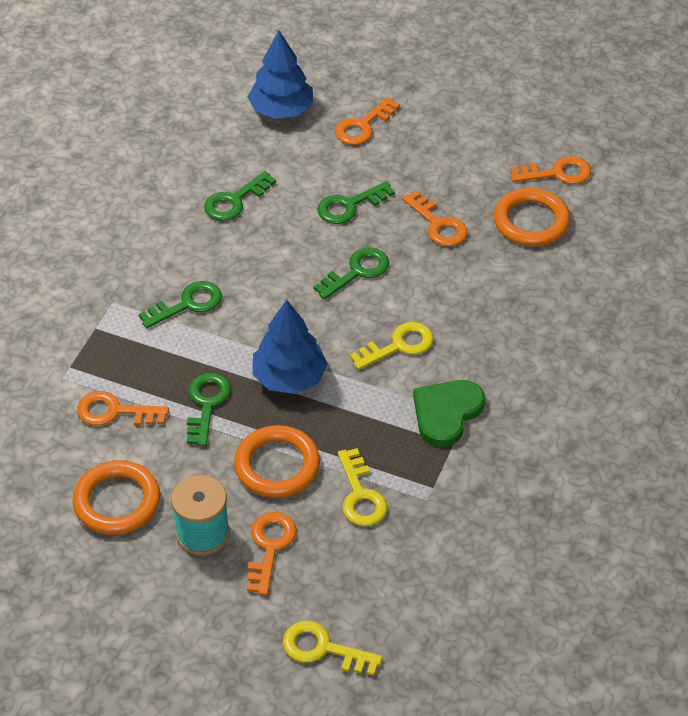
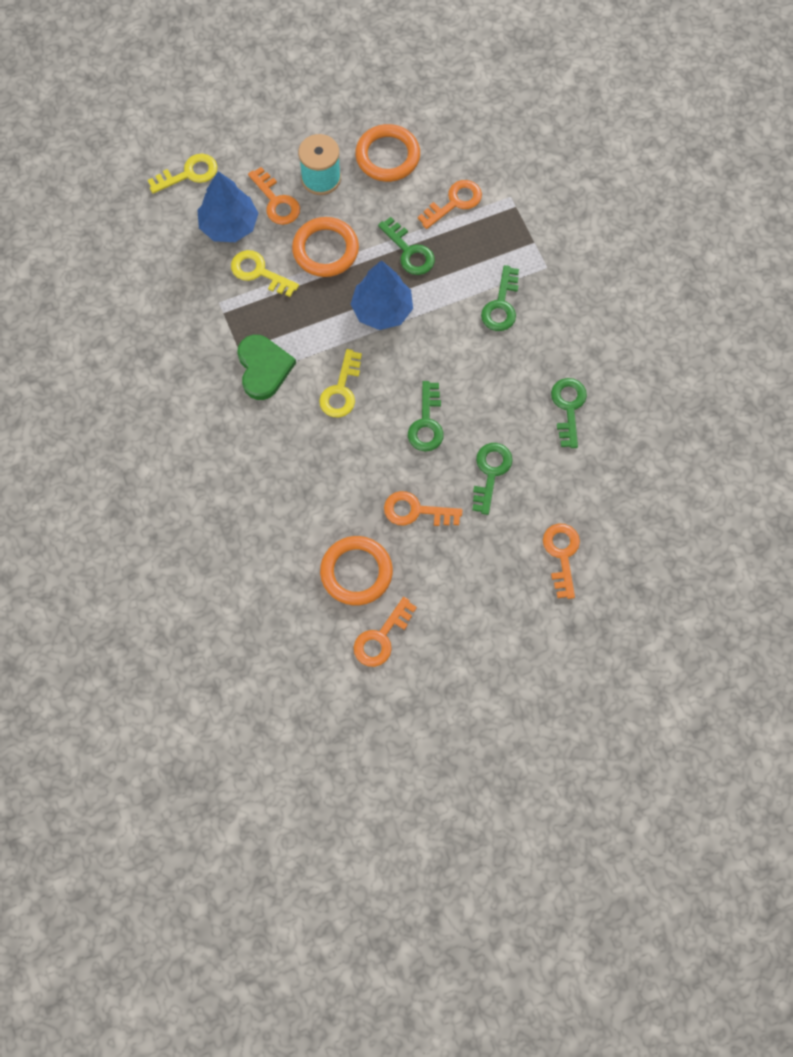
camera: 135 degrees right, 20 degrees up
(281, 110) = (634, 516): blue tree -> blue tree (229, 225)

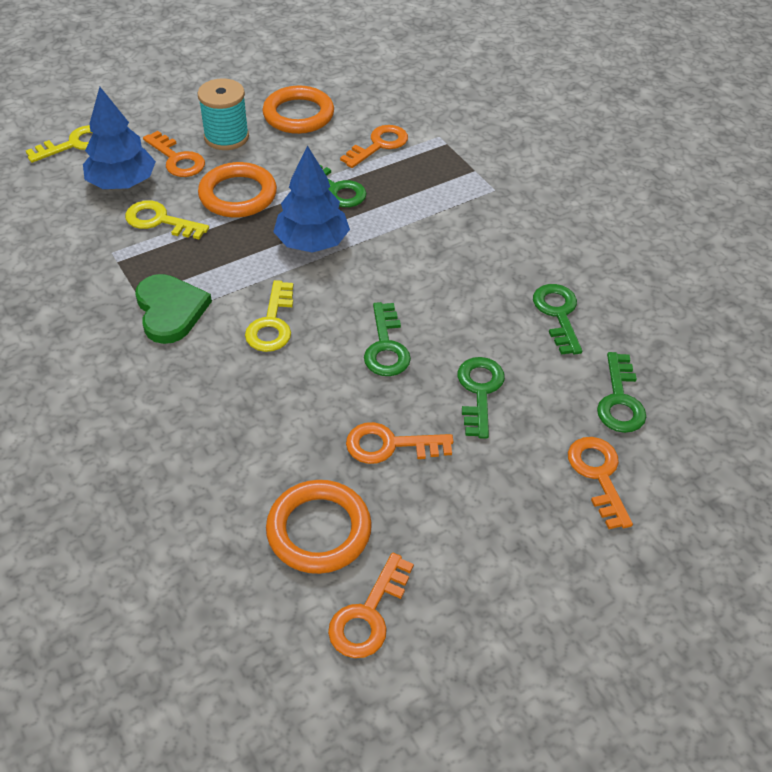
camera: 10 degrees left, 20 degrees down
(501, 305) = (451, 226): green key -> green key (620, 400)

